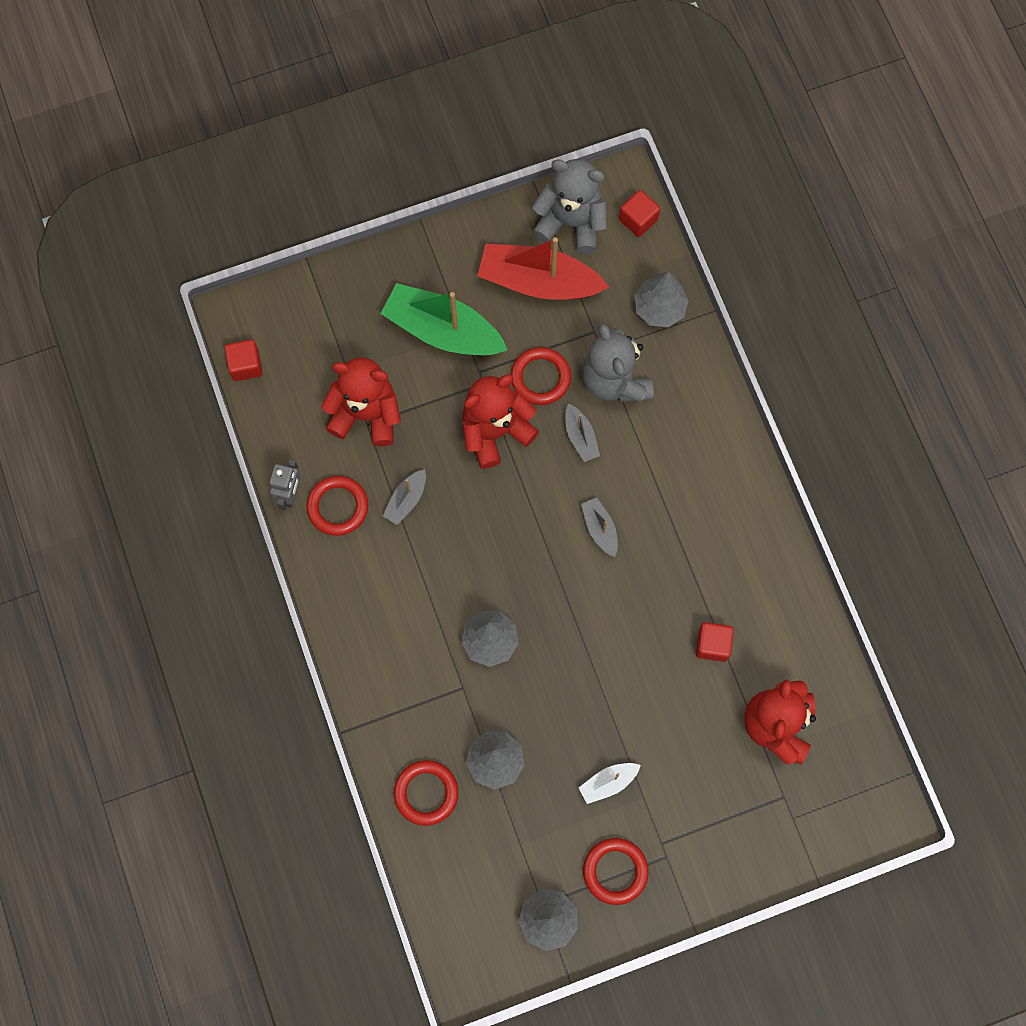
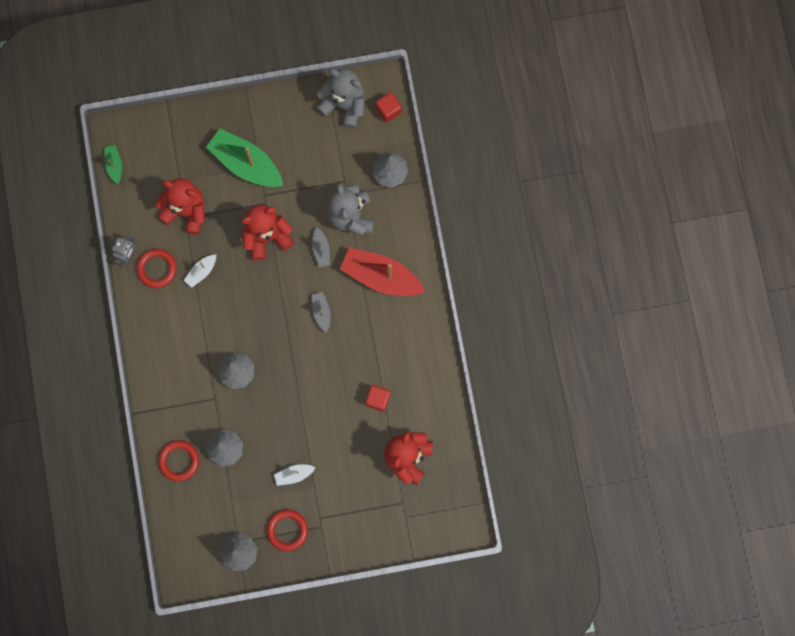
camera: 10 degrees right, 5 degrees up
(246, 365) = (114, 165): red cube -> green boat
(406, 500) = (201, 272): grey boat -> white boat
(538, 281) = (314, 141): red boat -> red boat (381, 276)
(540, 378) = (303, 206): red ring -> none

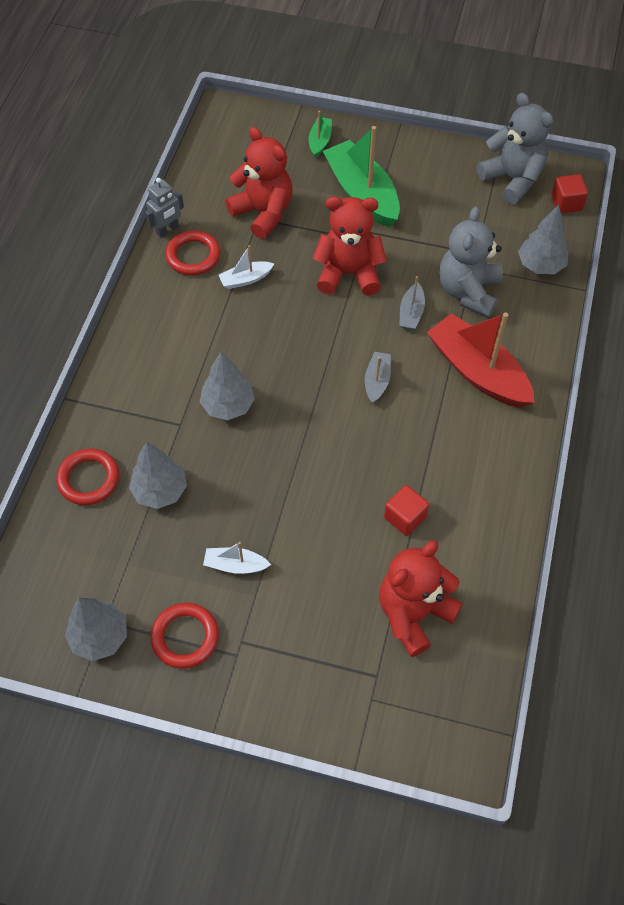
camera: 25 degrees right, 20 degrees down
(114, 165) = (206, 142): green boat -> green boat (320, 141)

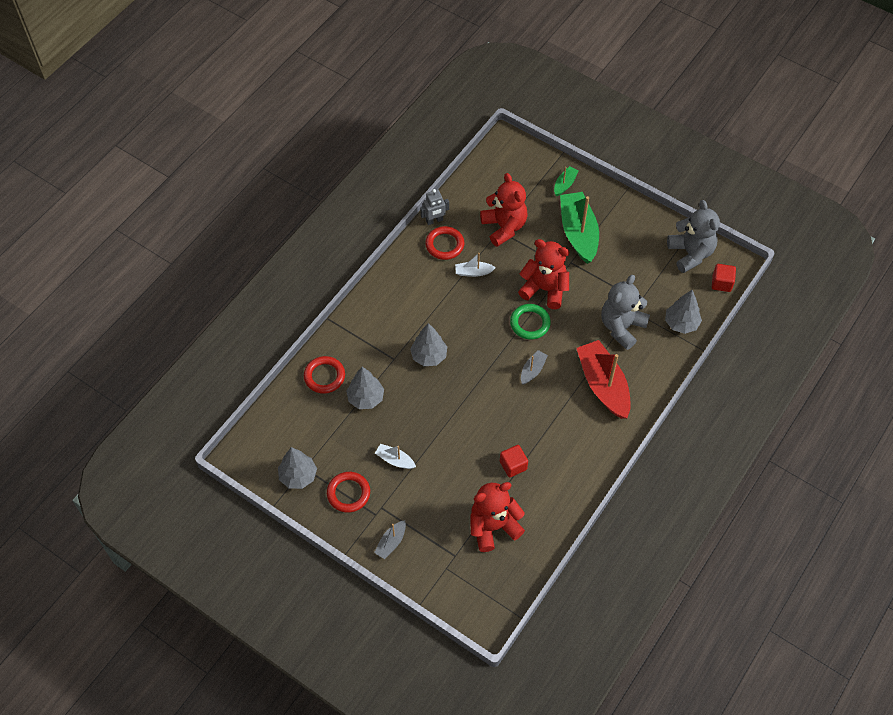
camera: 20 degrees right, 0 degrees up
(347, 322) = (530, 323): none -> green ring
(411, 313) = (576, 330): grey boat -> grey boat (391, 542)

